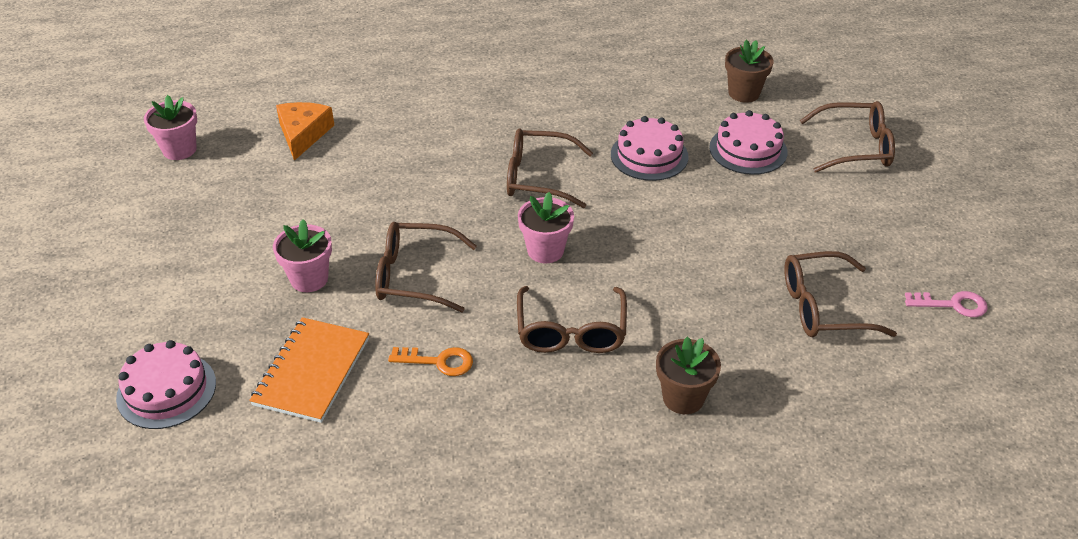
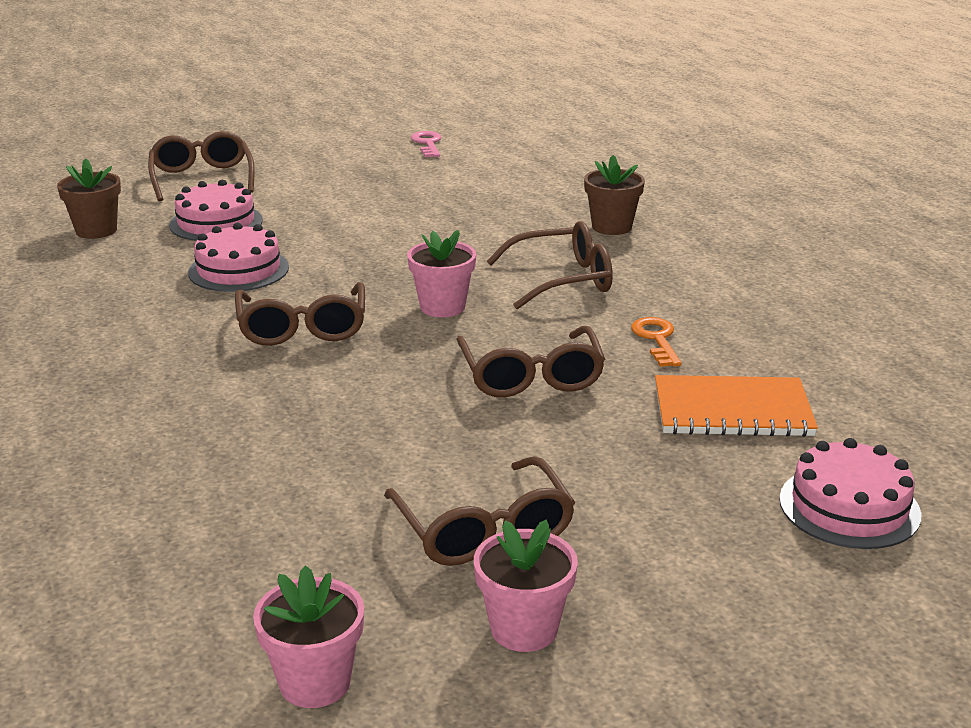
camera: 105 degrees left, 15 degrees down
(303, 134) = (235, 540): orange cheese -> none
(309, 279) = (581, 449): pink flower pot -> pink flower pot (524, 629)
(823, 307) = (458, 184): brown glasses -> brown glasses (483, 530)

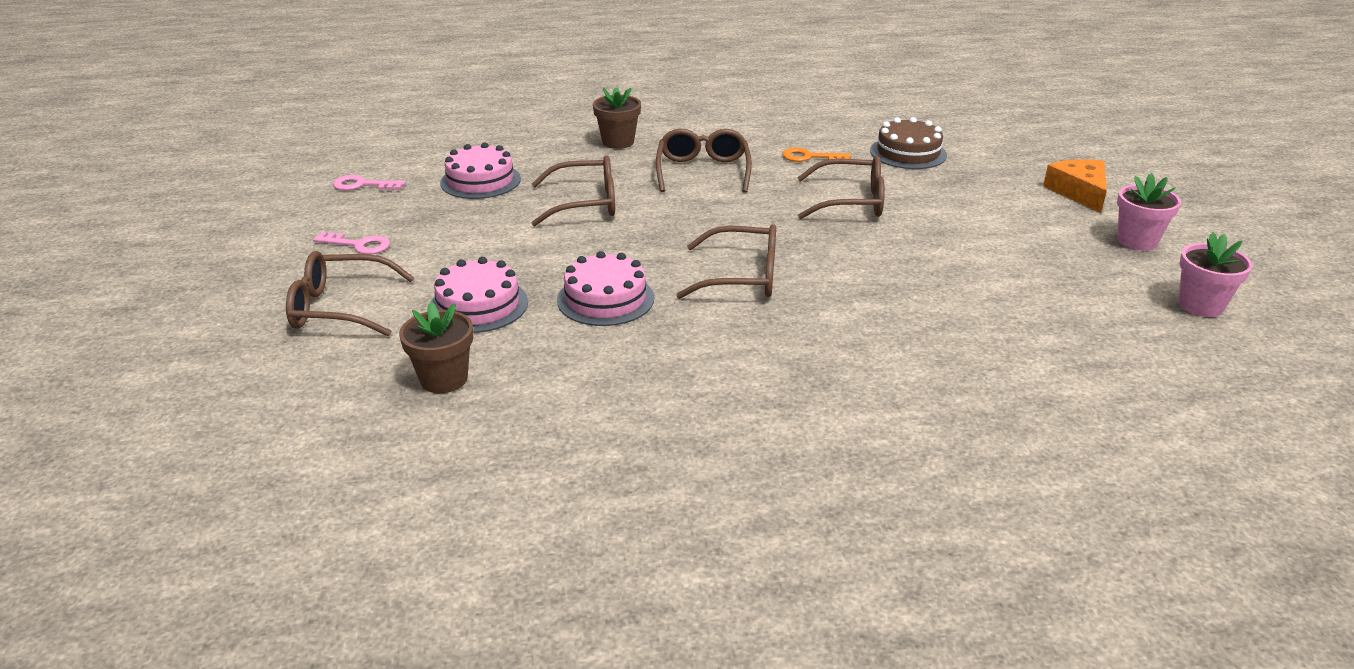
camera: 75 degrees left, 5 degrees up
(311, 164) = (358, 245): none -> pink key
(442, 307) = (728, 218): pink flower pot -> none
(483, 530) = (1040, 240): brown glasses -> brown glasses (585, 203)
(689, 574) = (1079, 192): none -> orange cheese
(732, 410) = (908, 153): orange notebook -> brown cake
(849, 507) = (1013, 145): pink cake -> pink cake (480, 181)

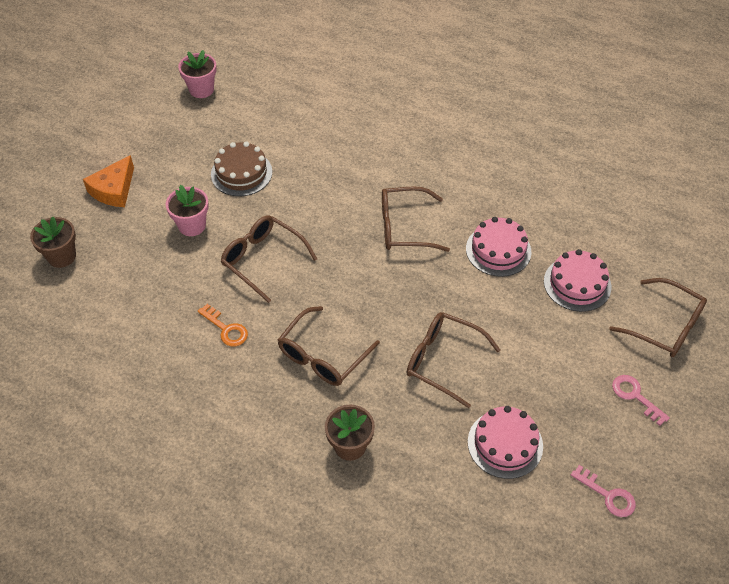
camera: 145 degrees left, 20 degrees up
(444, 379) = (621, 233): brown flower pot -> brown flower pot (61, 256)
(742, 277) = (404, 227): brown glasses -> brown glasses turned 45 degrees counterclockwise
(908, 153) = (151, 293): brown cake -> brown cake (241, 173)
(1137, 241) = (155, 138): pink flower pot -> pink flower pot (192, 225)

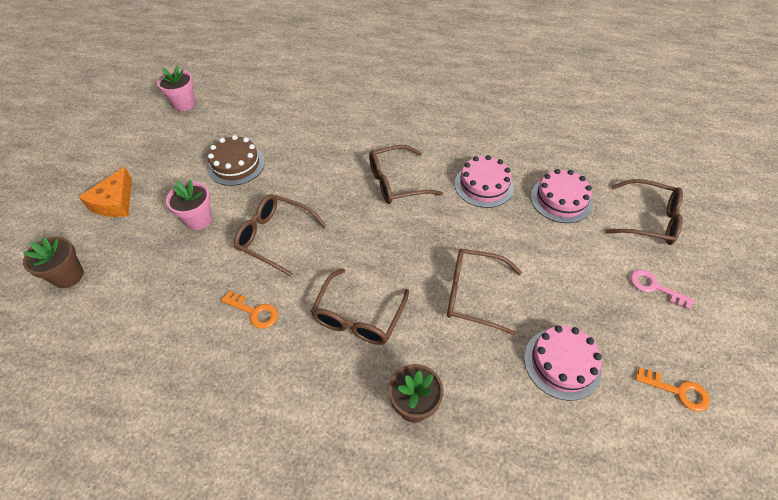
camera: 15 degrees left, 0 degrees up
(608, 495) = (677, 391): pink key -> orange key

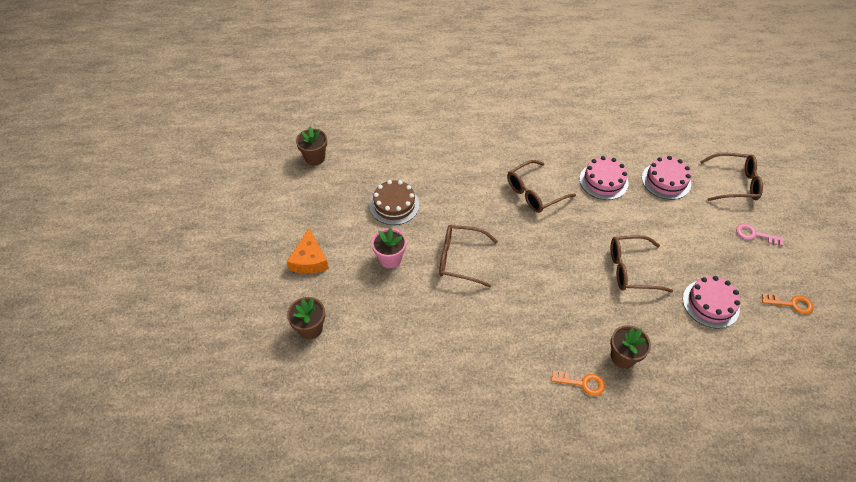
camera: 15 degrees left, 0 degrees up
(184, 104) = (315, 158): pink flower pot -> brown flower pot
(254, 312) = (476, 320): orange key -> orange key (582, 383)
(358, 316) = (555, 305): brown glasses -> none

